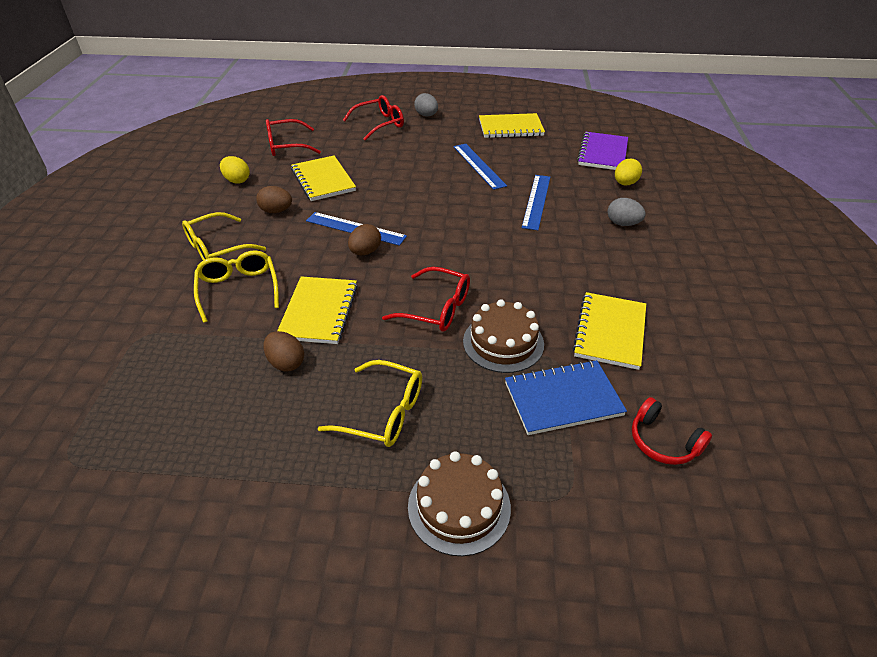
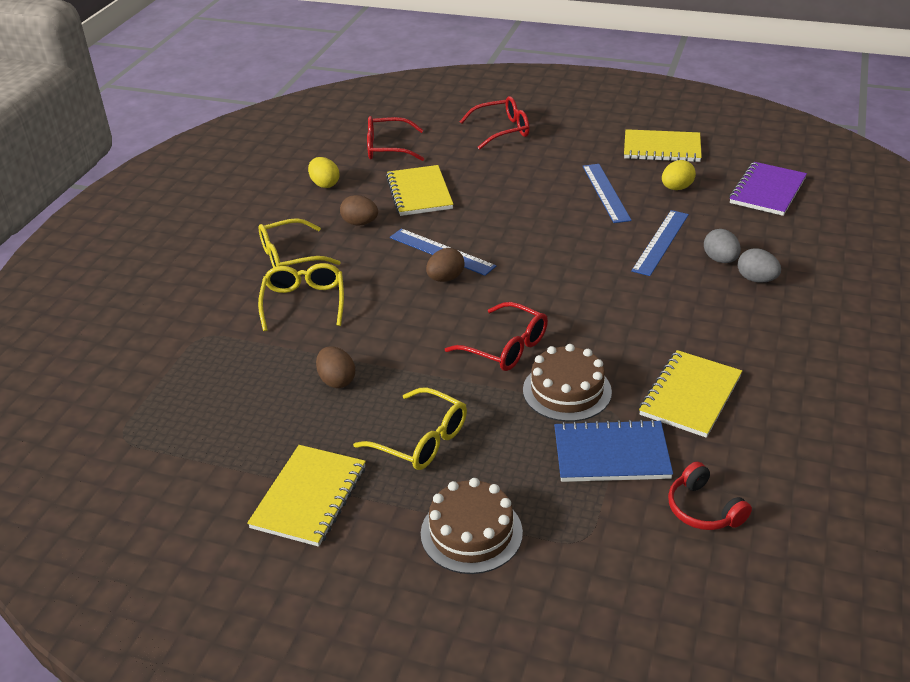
camera: 15 degrees right, 5 degrees down
(319, 312) = (381, 335): yellow notebook -> yellow notebook (309, 497)
(426, 115) = (562, 124): grey egg -> grey egg (720, 260)
(625, 183) = (780, 232): yellow egg -> yellow egg (676, 188)

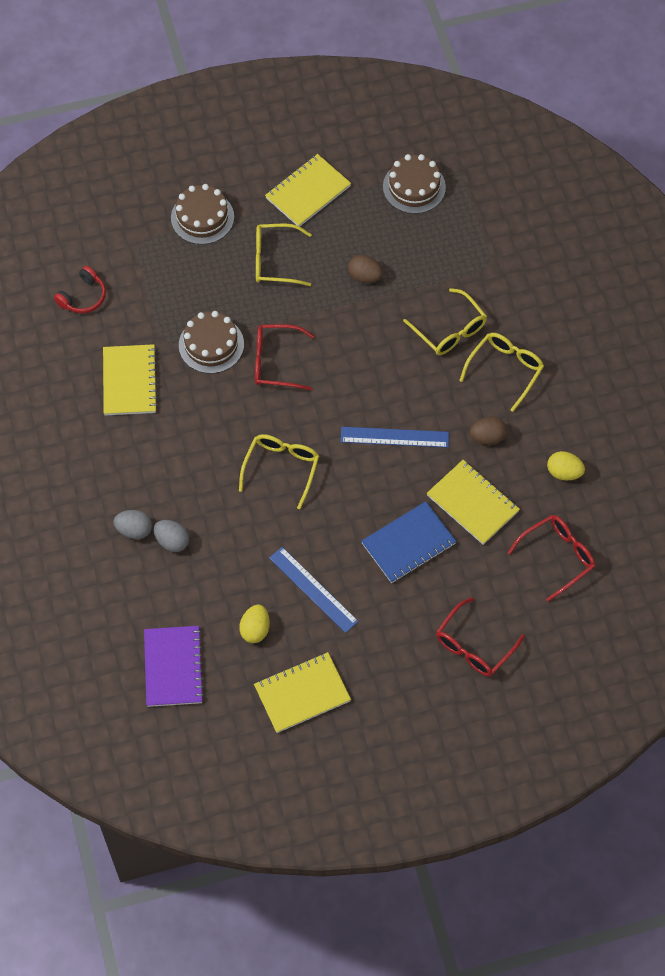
camera: 145 degrees right, 25 degrees up
(184, 442) = (414, 187): none -> brown cake
(309, 497) = (308, 192): yellow notebook -> yellow notebook turned 60 degrees clockwise
(445, 278) = (368, 408): brown egg -> none
(570, 269) = (281, 468): none -> yellow glasses
(611, 454) = (155, 309): blue notebook -> blue notebook (408, 544)
(661, 242) = (229, 540): blue ruler -> none
(703, 509) = (83, 297): red headphones -> red headphones turned 105 degrees clockwise

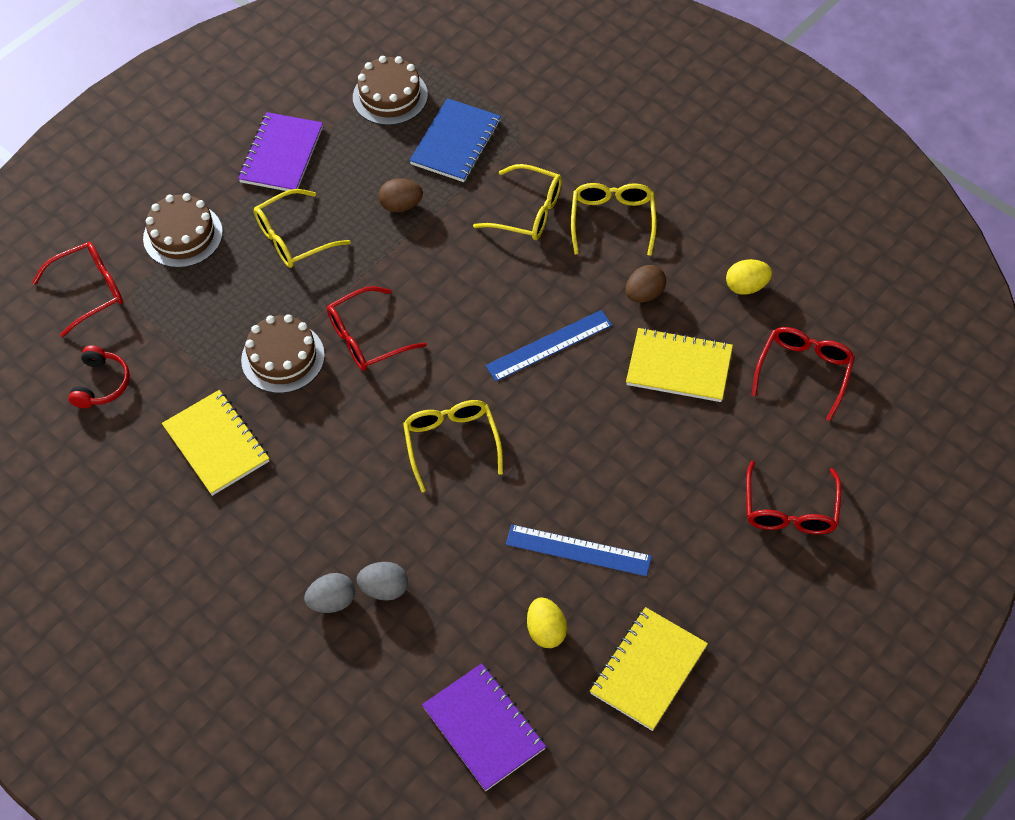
camera: 30 degrees left, 5 degrees down
(116, 225) = (90, 291): none -> red glasses
(308, 192) = (281, 155): yellow notebook -> purple notebook
(408, 544) = (644, 445): blue notebook -> blue notebook (456, 142)

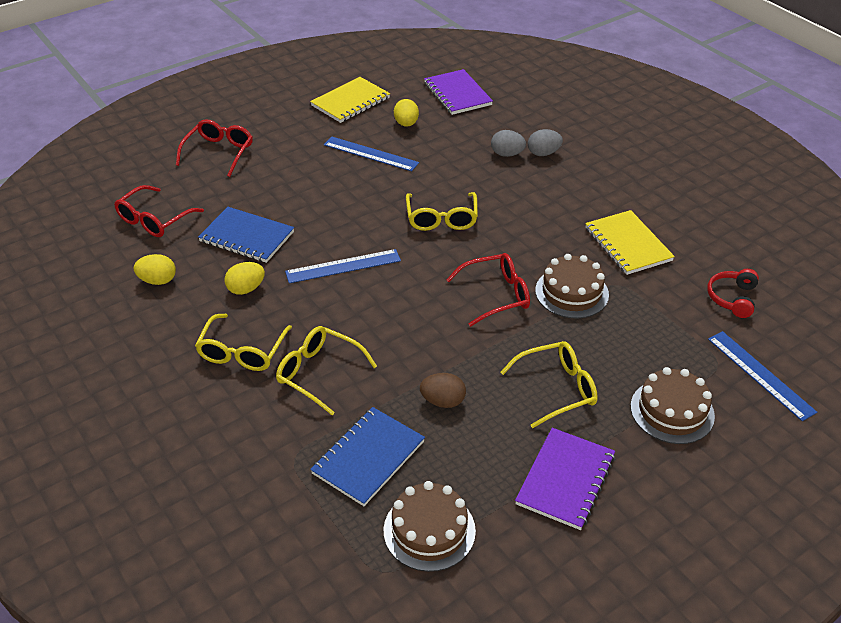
camera: 170 degrees left, 15 degrees down
(90, 291) = (760, 374): red glasses -> blue ruler
(644, 294) = (246, 289): brown egg -> yellow egg
(679, 367) = (246, 237): yellow notebook -> blue notebook

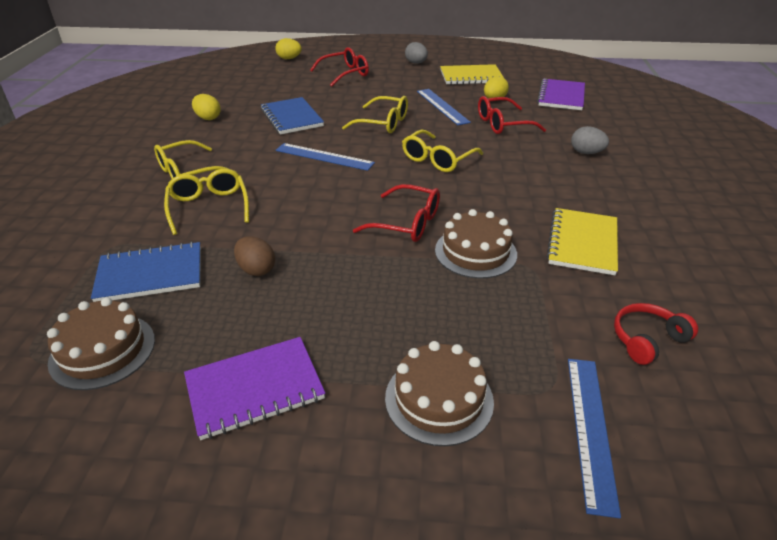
camera: 40 degrees right, 5 degrees down
(154, 220) = (256, 90): red glasses -> red glasses (502, 124)
(246, 289) = (246, 142): yellow egg -> yellow egg (289, 58)
(507, 154) = (551, 142): grey egg -> grey egg (416, 63)
(557, 389) = (357, 314): yellow glasses -> yellow glasses (383, 123)

